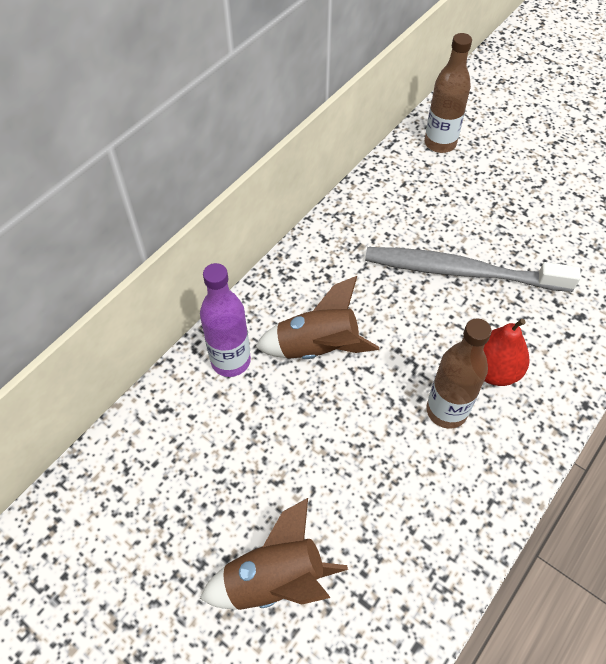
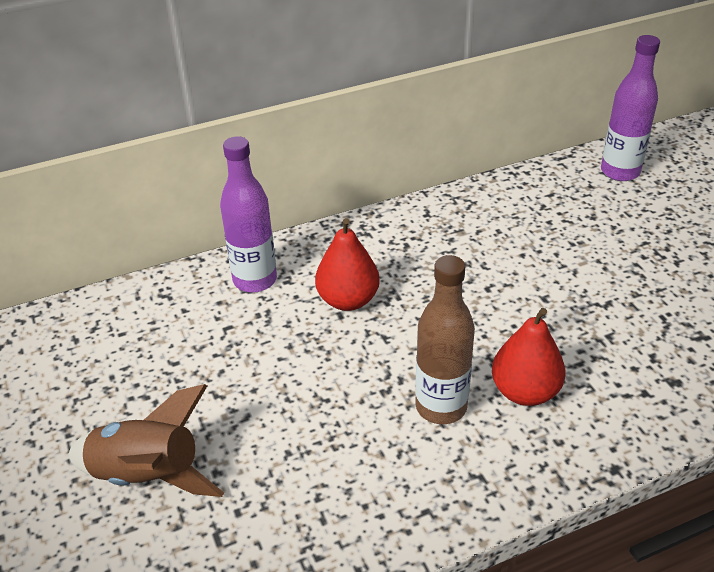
camera: 30 degrees right, 15 degrees down
(318, 347) = (348, 300): brown rocket -> red pear
(440, 143) = (620, 172): brown bottle -> purple bottle
(461, 271) = (557, 290): grey toothbrush -> none

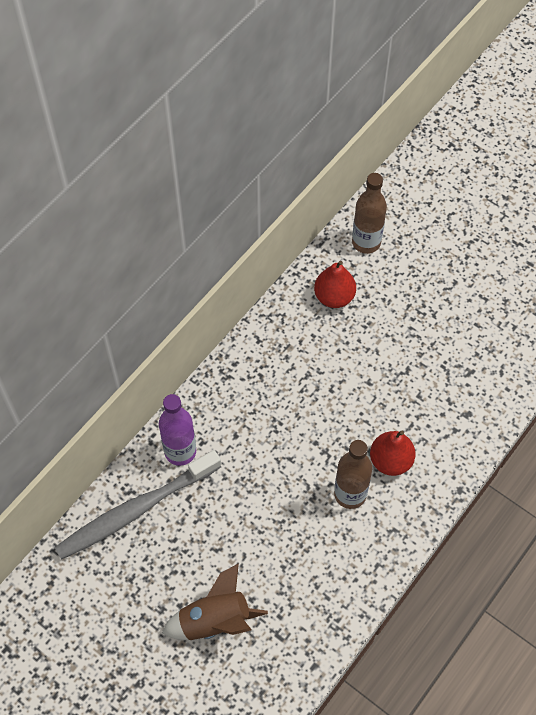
camera: 30 degrees left, 20 degrees up
(156, 315) = (135, 510): none -> grey toothbrush
(348, 300) = (250, 440): red pear -> red pear (334, 297)
(620, 172) = (366, 242): purple bottle -> brown bottle

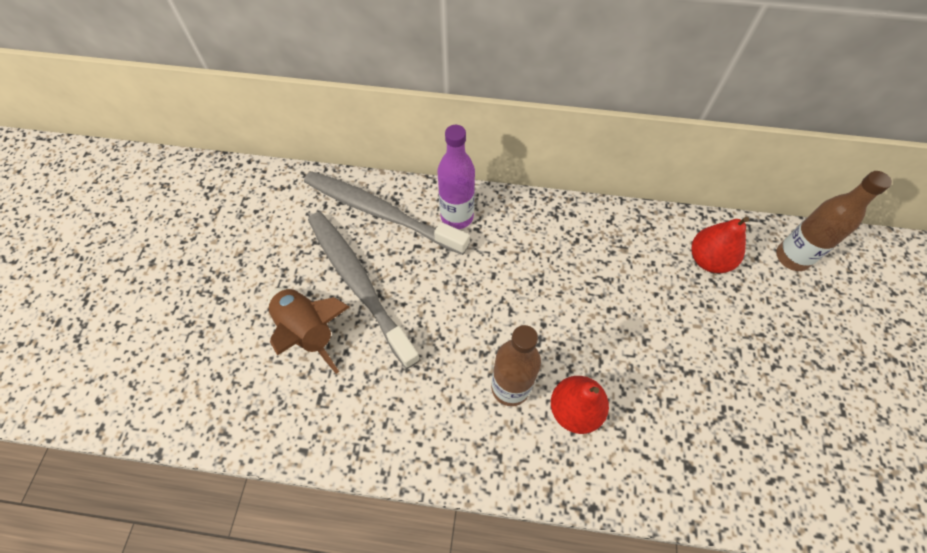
camera: 60 degrees right, 0 degrees up
(195, 561) = (359, 283): none -> grey toothbrush

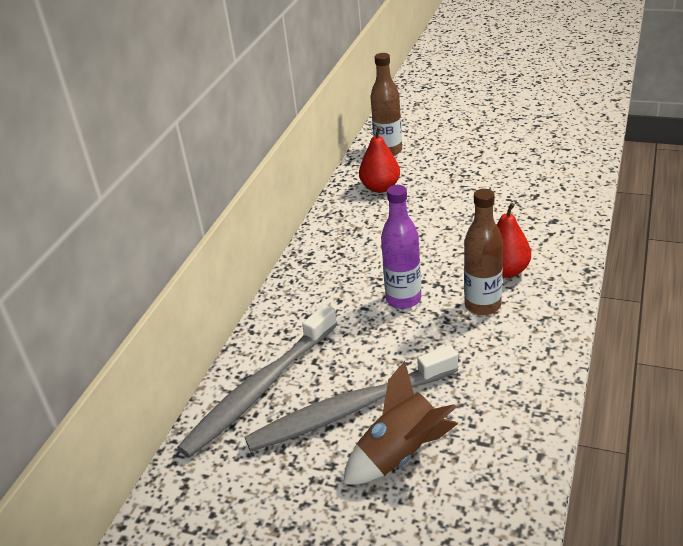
camera: 75 degrees left, 25 degrees down
(457, 217) = (287, 329): purple bottle -> purple bottle (403, 299)

